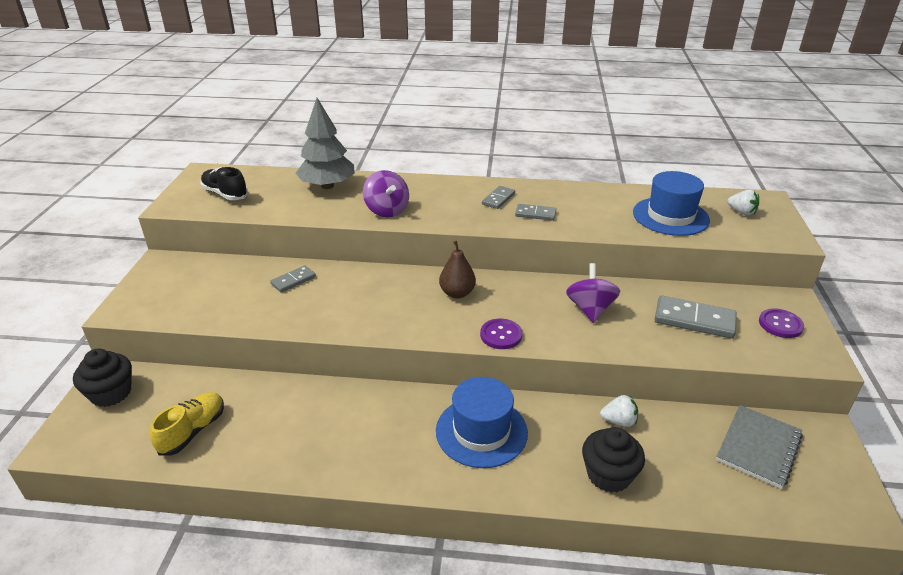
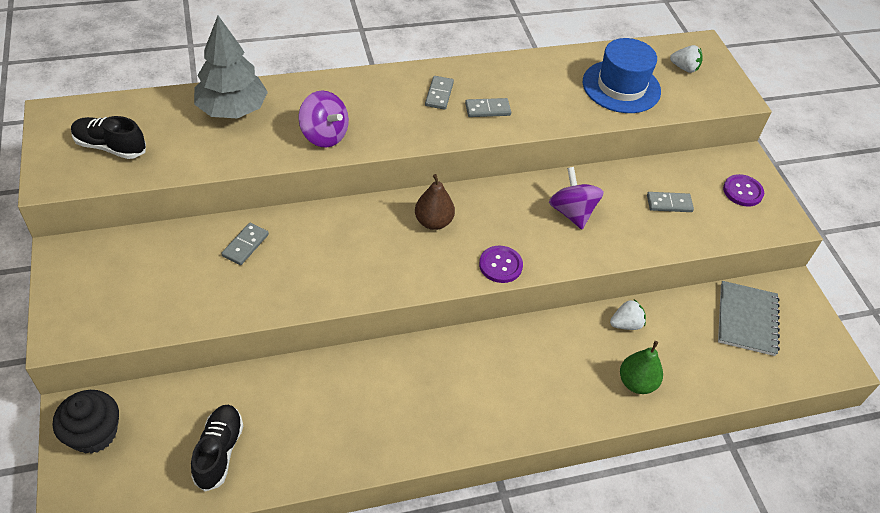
camera: 25 degrees left, 15 degrees up
(193, 431) = (219, 452): yellow shoe -> black shoe
(481, 431) = (509, 369): blue hat -> none
(608, 475) = (636, 383): black cupcake -> green pear
(694, 320) = (669, 204): grey domino -> grey domino, size x0.58

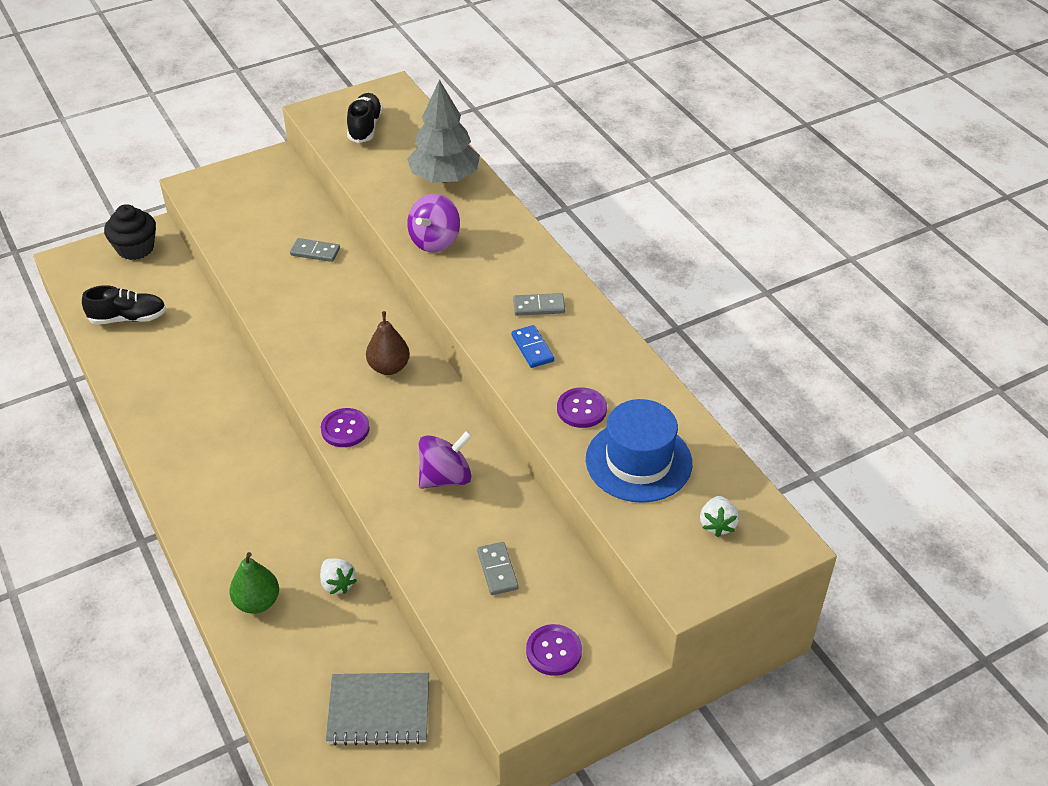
camera: 80 degrees right, 5 degrees down
(487, 109) = (532, 348): grey domino -> blue domino
(562, 100) = (581, 409): none -> purple button

